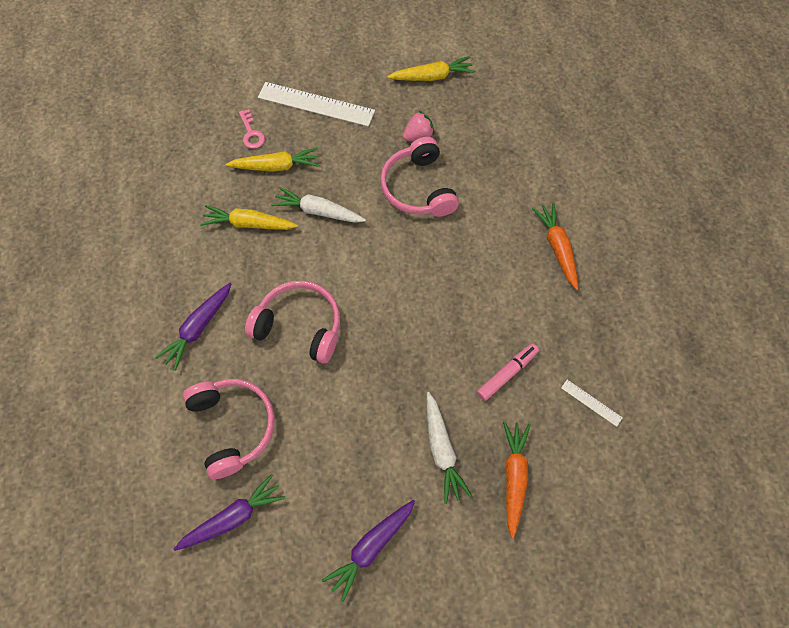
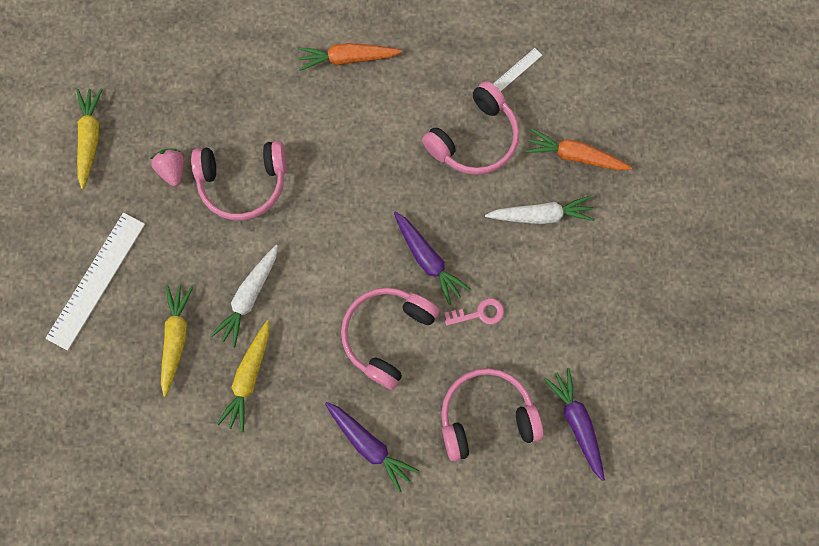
camera: 80 degrees left, 10 degrees up
(251, 133) = (120, 363): pink key -> pink key (479, 313)
(371, 547) = (621, 296): purple carrot -> purple carrot (428, 260)
(507, 373) = (475, 139): pink marker -> pink headphones

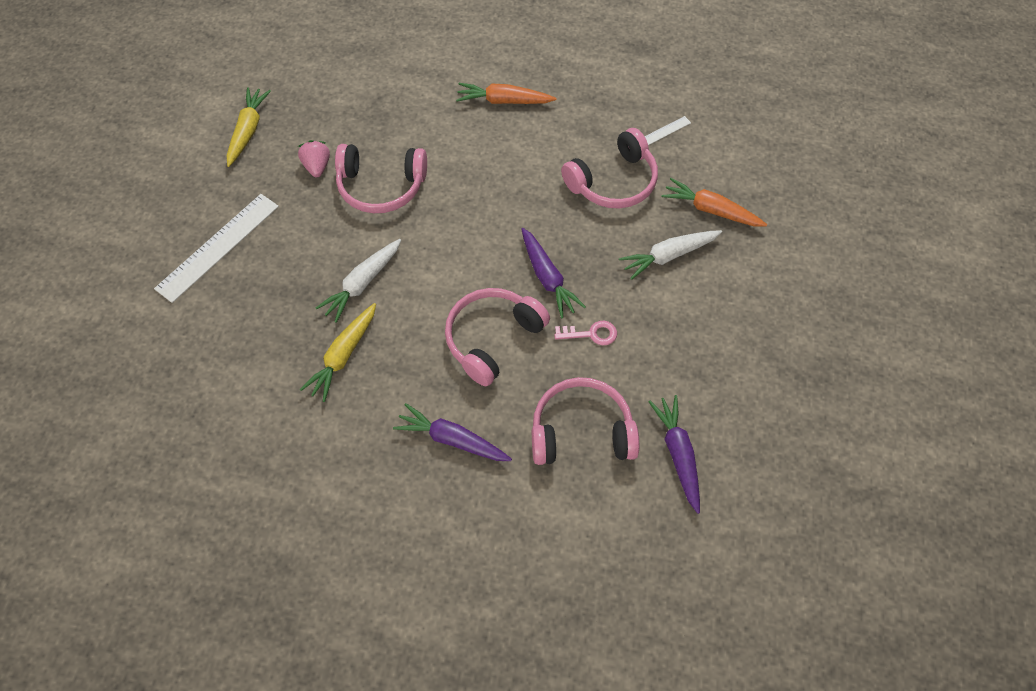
camera: 10 degrees right, 15 degrees down
(176, 338) = (281, 309): yellow carrot -> none
(369, 445) = (452, 439): purple carrot -> purple carrot turned 150 degrees clockwise
(540, 215) = (668, 256): white carrot -> white carrot turned 150 degrees clockwise

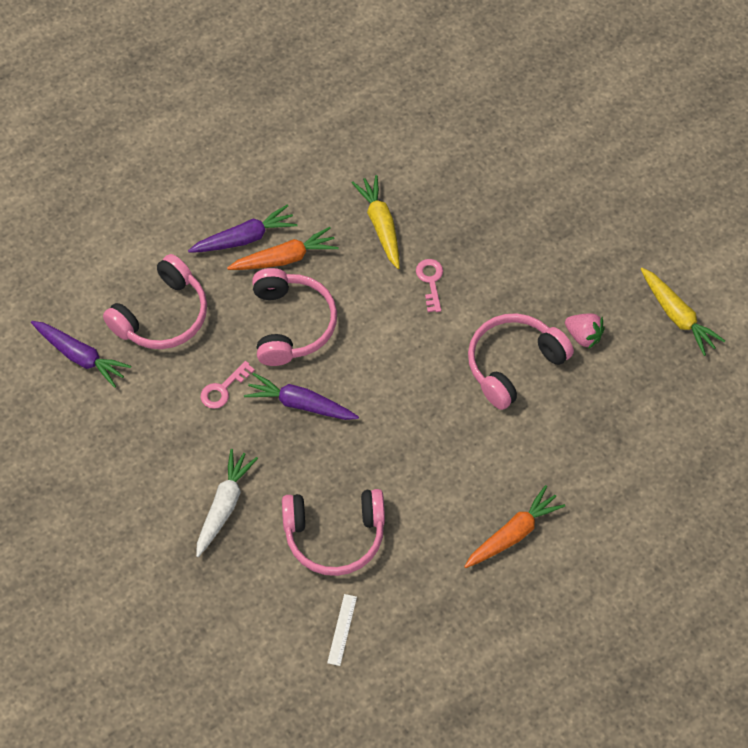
camera: 135 degrees right, 0 degrees up
(218, 247) = (567, 216): white ruler -> none
(362, 284) = (430, 281): white carrot -> pink key
(613, 182) = (334, 536): pink headphones -> pink headphones turned 105 degrees counterclockwise
(711, 210) = (227, 582): orange carrot -> orange carrot (285, 258)

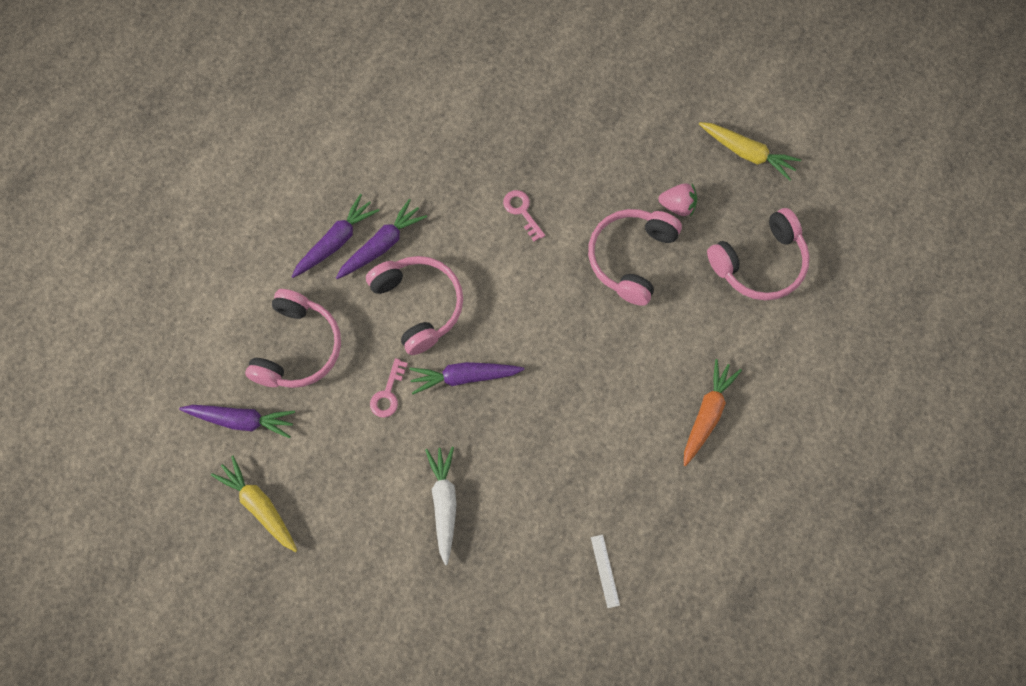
camera: 25 degrees left, 10 degrees up
(285, 258) = (382, 245): orange carrot -> purple carrot
(334, 536) = (555, 487): pink headphones -> pink headphones (760, 263)
(381, 225) = (452, 177): yellow carrot -> yellow carrot (259, 506)

